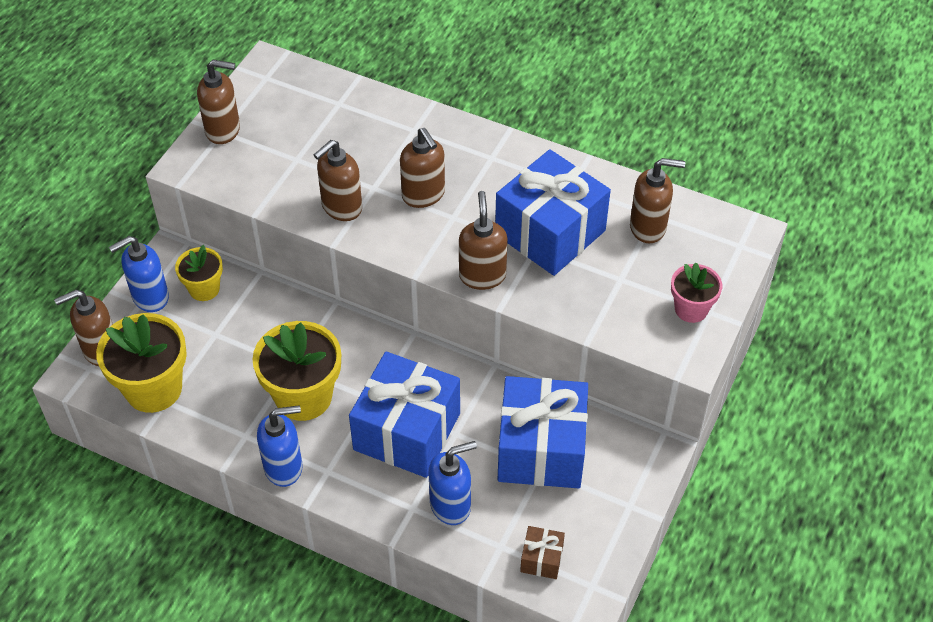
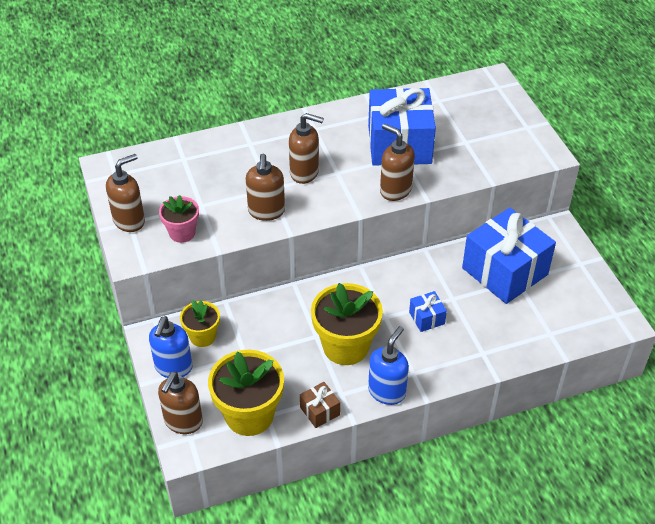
camera: 45 degrees left, 5 degrees down
(407, 431) = (426, 318): blue gift -> blue gift, size x0.43
(451, 505) = (500, 335): blue soap dispenser -> none
(541, 559) = (577, 322): brown gift -> brown gift (320, 411)
(648, 227) = (444, 108): brown soap dispenser -> none
(691, 309) = (518, 132): pink flower pot -> pink flower pot (182, 233)

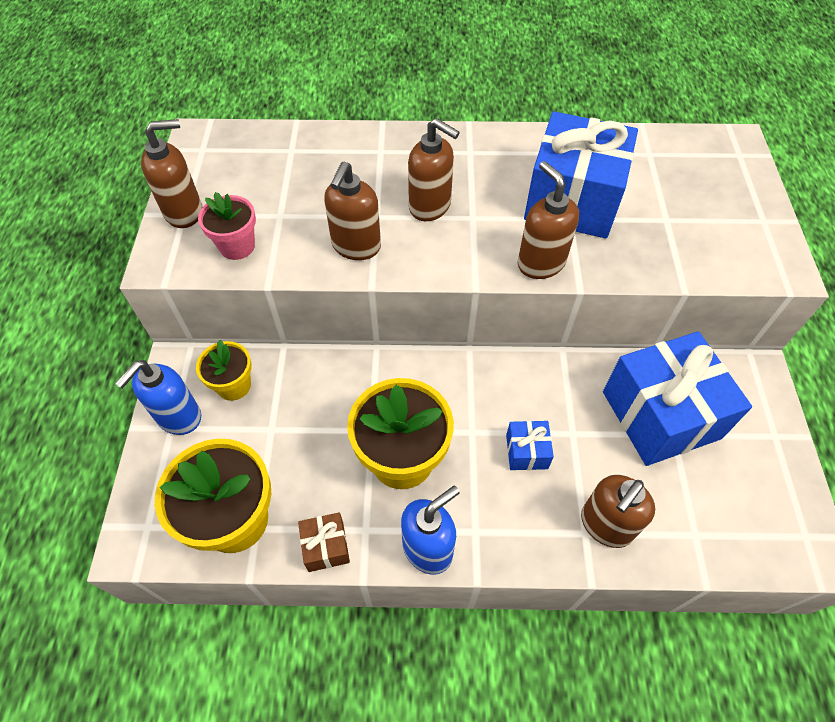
camera: 20 degrees right, 10 degrees up
(183, 422) = (150, 500): brown soap dispenser -> brown soap dispenser (605, 525)

